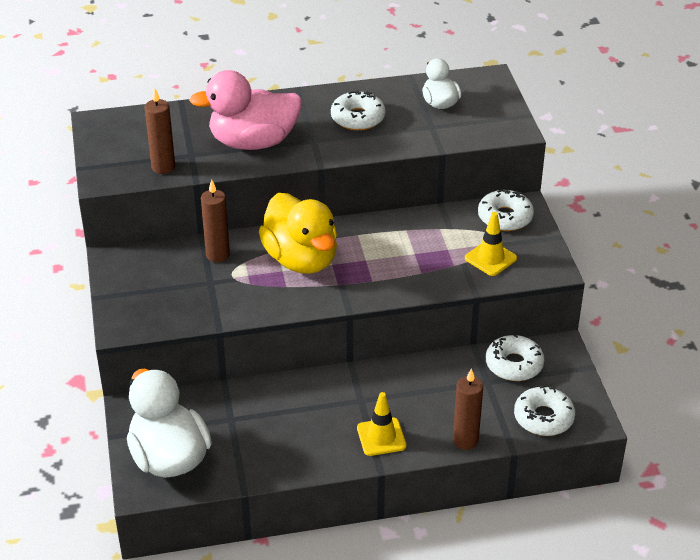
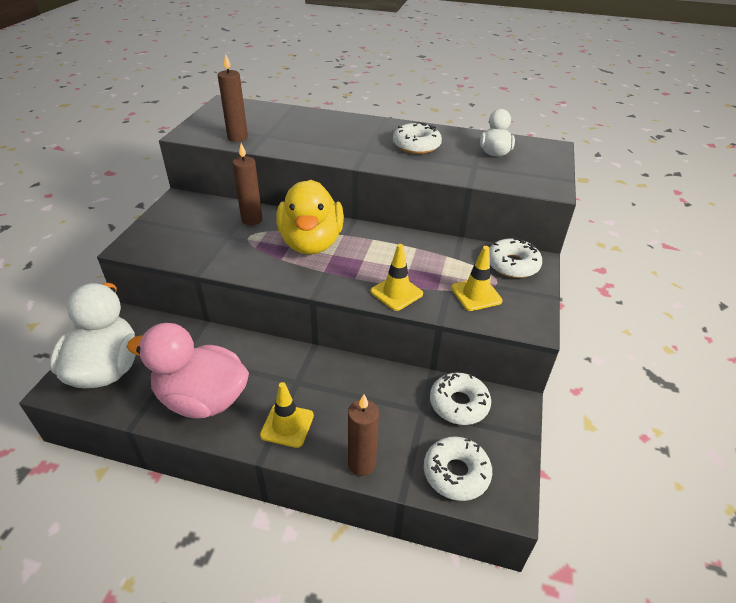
camera: 25 degrees right, 0 degrees up
(253, 142) = (319, 140): pink duck -> pink duck (202, 399)
(420, 281) = (396, 293): none -> yellow traffic cone

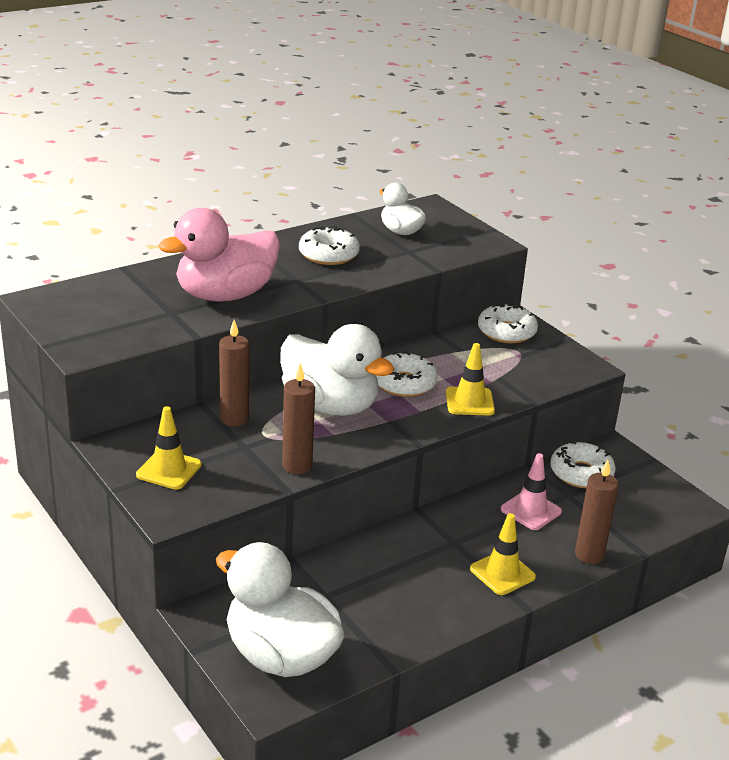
camera: 50 degrees left, 10 degrees down
(202, 399) = (409, 608): pink duck -> pink duck (225, 295)
(237, 137) = (147, 328): brown candle -> brown candle (297, 466)
(311, 243) = (330, 406): yellow duck -> white duck
(378, 401) = (531, 510): none -> pink traffic cone
(456, 473) = (647, 515): white donut -> white donut (404, 383)
(476, 294) = (521, 369): yellow traffic cone -> yellow traffic cone (169, 470)

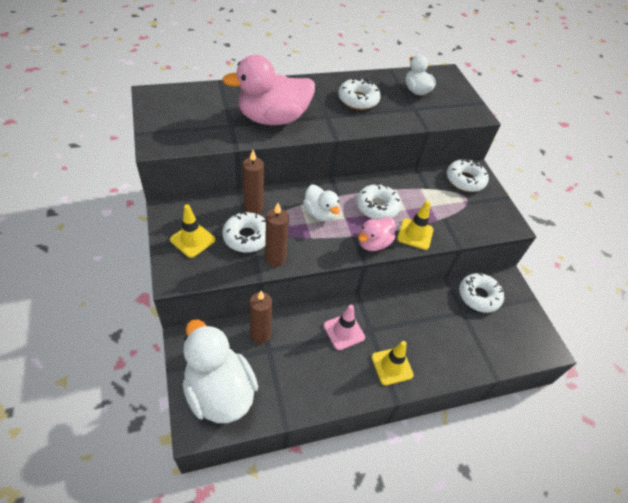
camera: 15 degrees right, 20 degrees up
(244, 451) = (247, 237): none -> white donut
(330, 406) = (320, 213): white duck -> white duck, size x0.54
(420, 422) = (373, 243): none -> pink duck
(531, 510) = (432, 318): pink traffic cone -> pink traffic cone (344, 331)
(589, 555) = (457, 368): brown candle -> brown candle (260, 334)

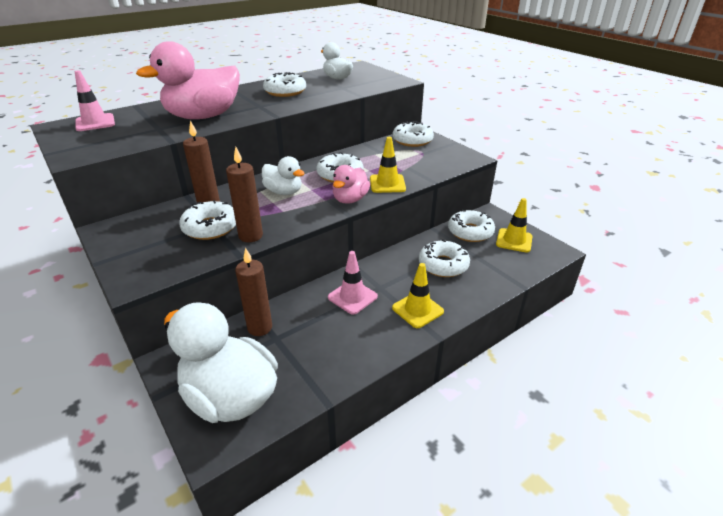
camera: 15 degrees left, 15 degrees down
(182, 99) = (95, 123): none -> pink traffic cone
(192, 240) = (146, 245): yellow traffic cone -> yellow traffic cone (514, 240)
(436, 326) = (443, 265): none -> white donut

